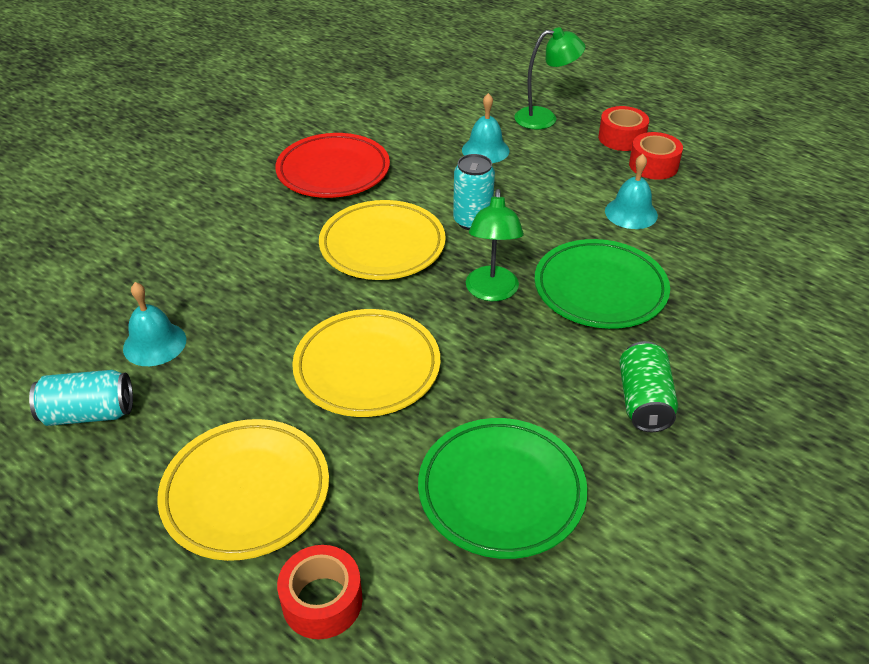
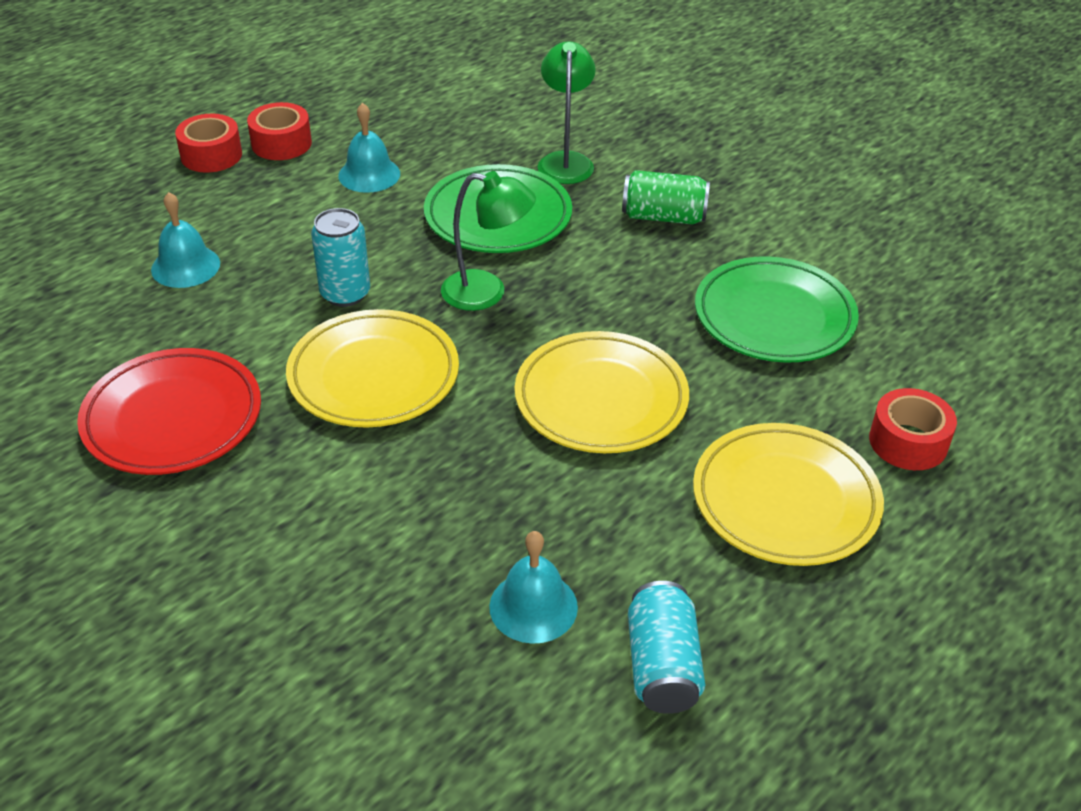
camera: 85 degrees left, 0 degrees up
(544, 118) = (131, 207): green lamp -> green lamp (565, 161)

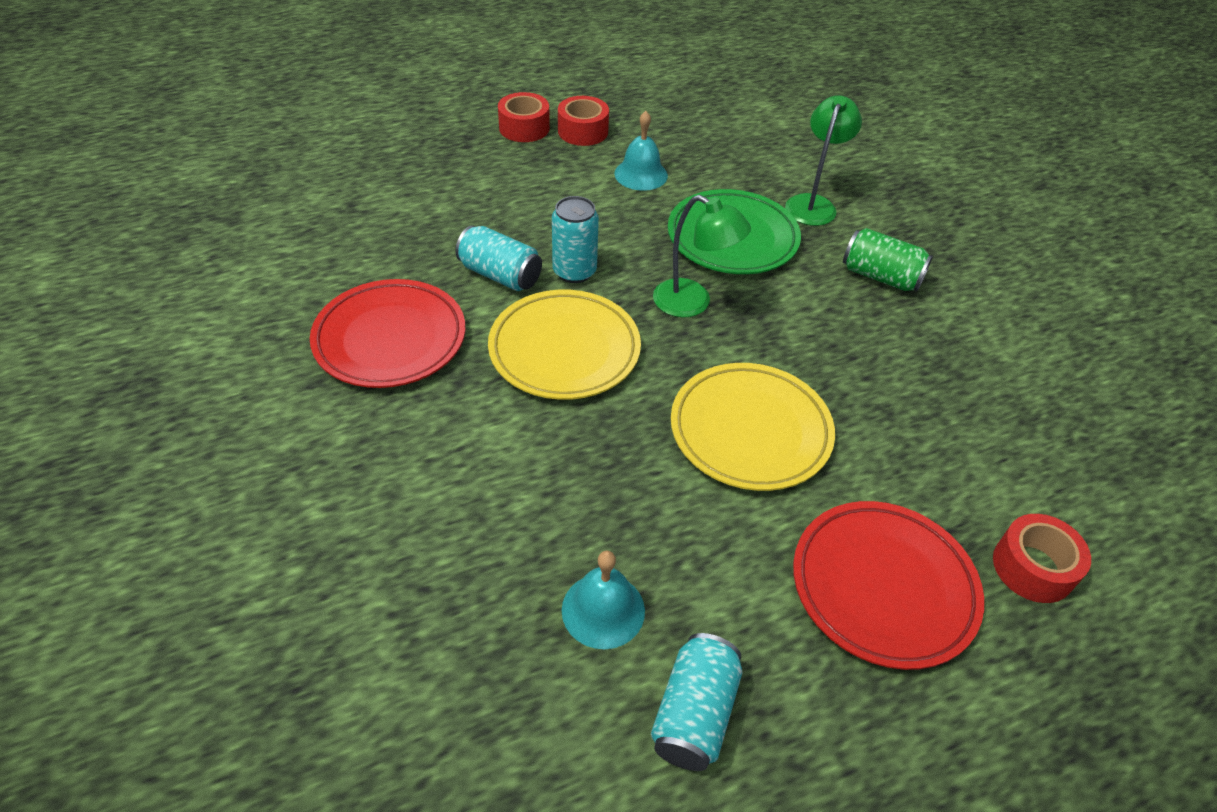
camera: 20 degrees right, 5 degrees up
(185, 266) = (461, 214): turquoise bell -> none
(264, 319) = (500, 275): none -> turquoise can
(774, 317) = (947, 400): green plate -> none
(785, 500) = (883, 587): yellow plate -> red plate

